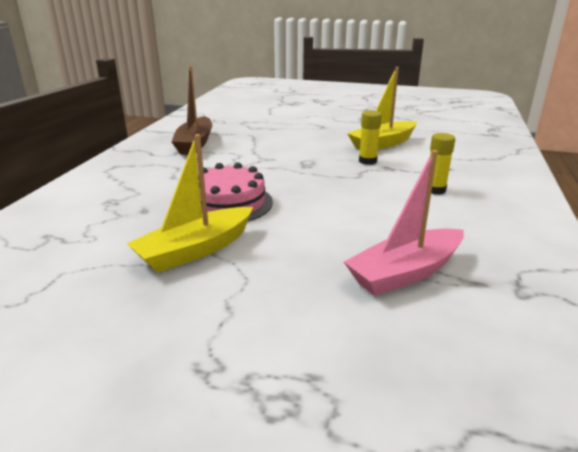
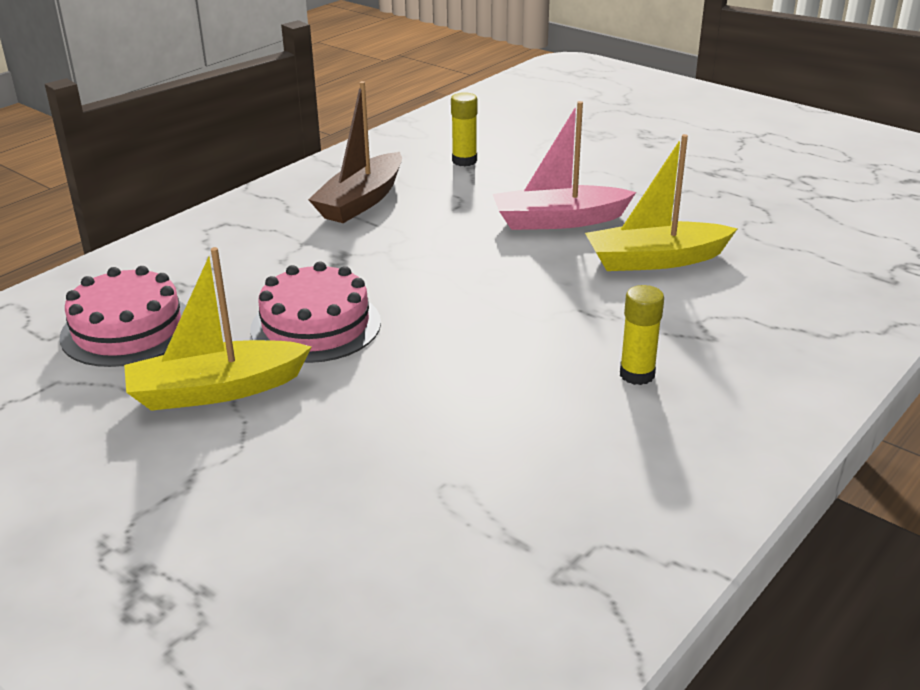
camera: 25 degrees right, 5 degrees up
(95, 230) = (127, 329): none -> pink cake
(367, 161) = (590, 292): yellow glue stick -> yellow glue stick (464, 161)
(405, 273) = (439, 499): pink boat -> pink boat (558, 220)

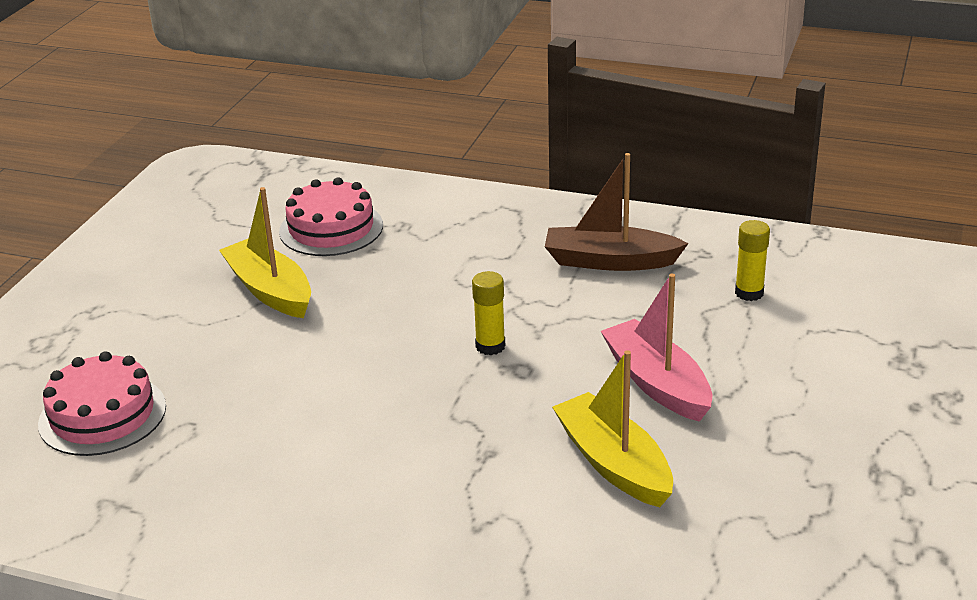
camera: 70 degrees right, 0 degrees up
(316, 325) = (378, 304): pink cake -> pink cake (102, 415)
(637, 374) = (385, 491): yellow glue stick -> yellow glue stick (490, 346)

